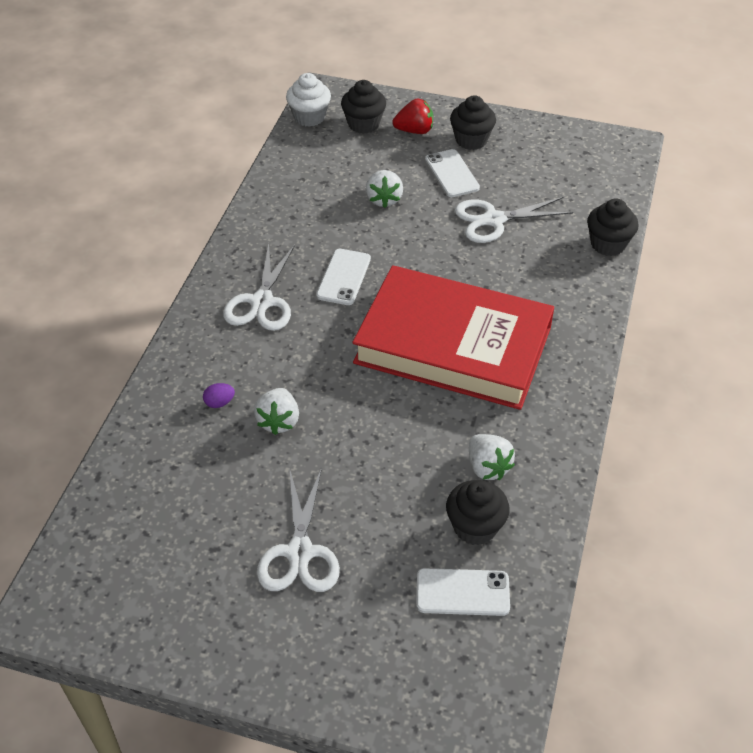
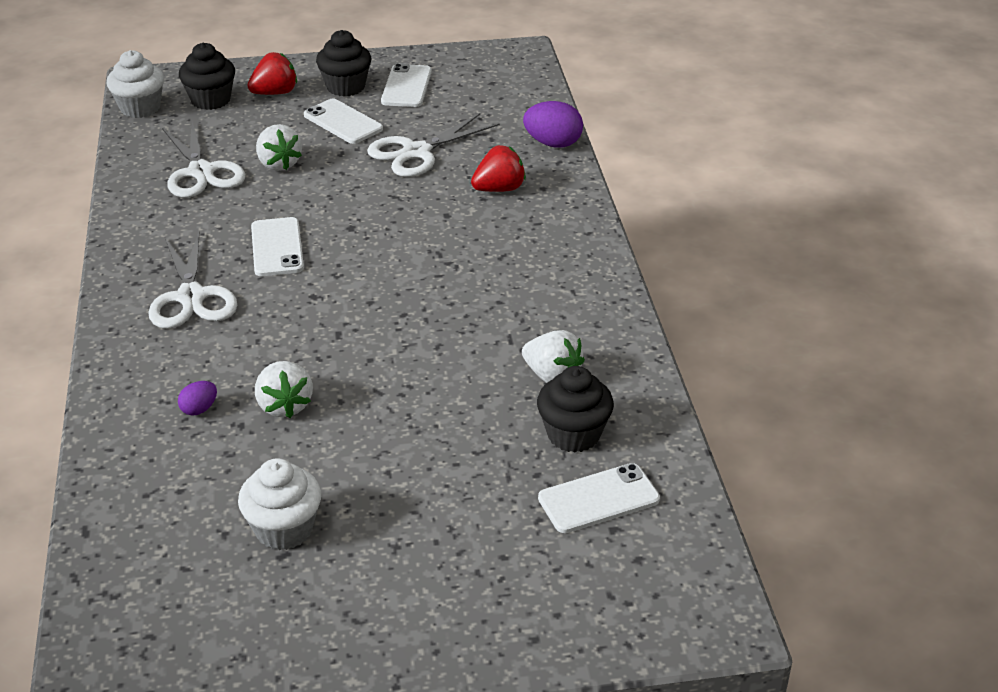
camera: 25 degrees left, 10 degrees down
(225, 527) = (284, 529): none -> white cupcake
(300, 552) = (390, 523): white scissors -> white scissors (201, 172)
(453, 345) = (443, 276): red book -> none
(519, 153) = (406, 86): none -> white phone
(540, 276) = (499, 189): none -> red strawberry
(608, 244) = (553, 143): black cupcake -> purple egg

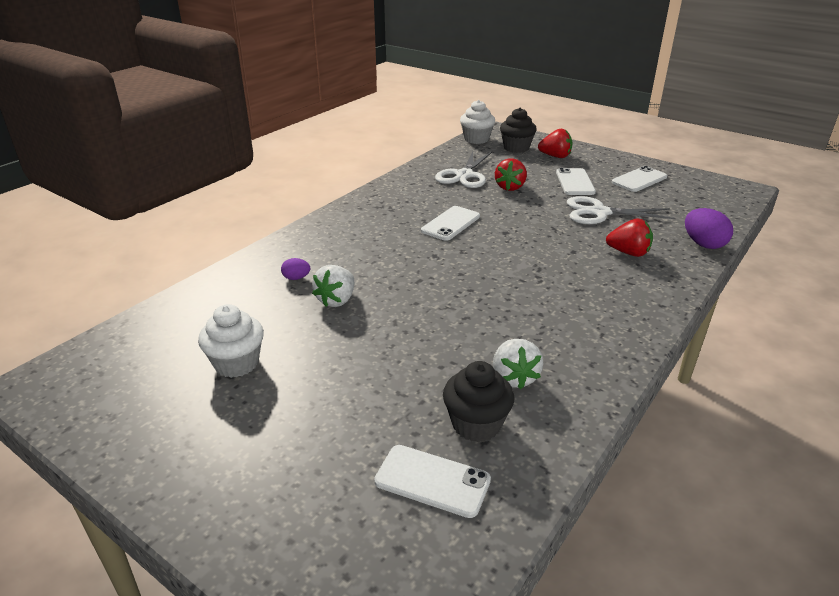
camera: 45 degrees right, 5 degrees down
(191, 297) = (374, 226): white scissors -> none
(279, 164) = (510, 187): white strawberry -> red strawberry
(345, 87) = (600, 167): black cupcake -> none

